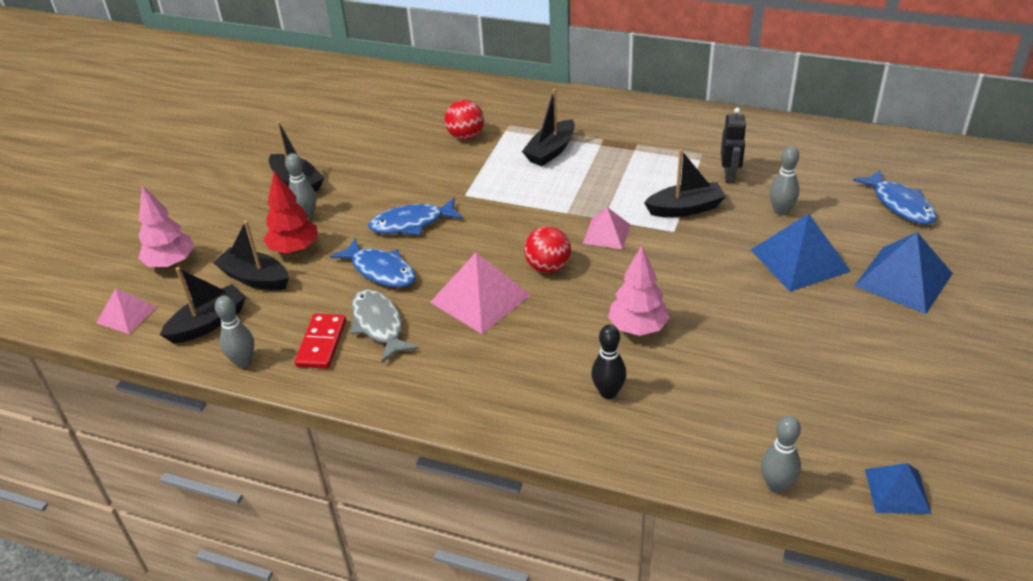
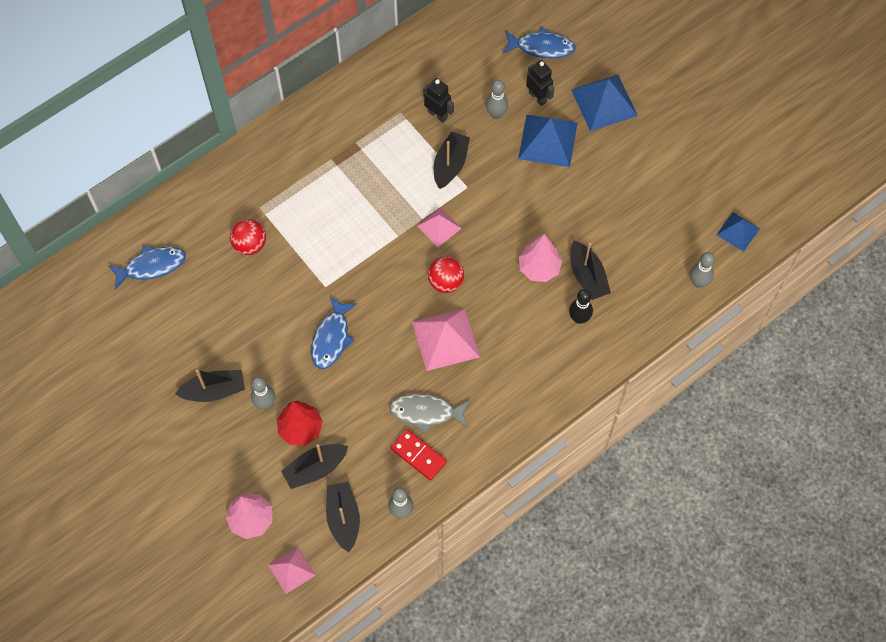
camera: 60 degrees left, 25 degrees up
(381, 270) = (370, 384): blue fish -> blue fish (151, 266)
(550, 151) = (318, 201): black boat -> black boat (587, 276)
(840, 229) = (538, 97): none -> black robot

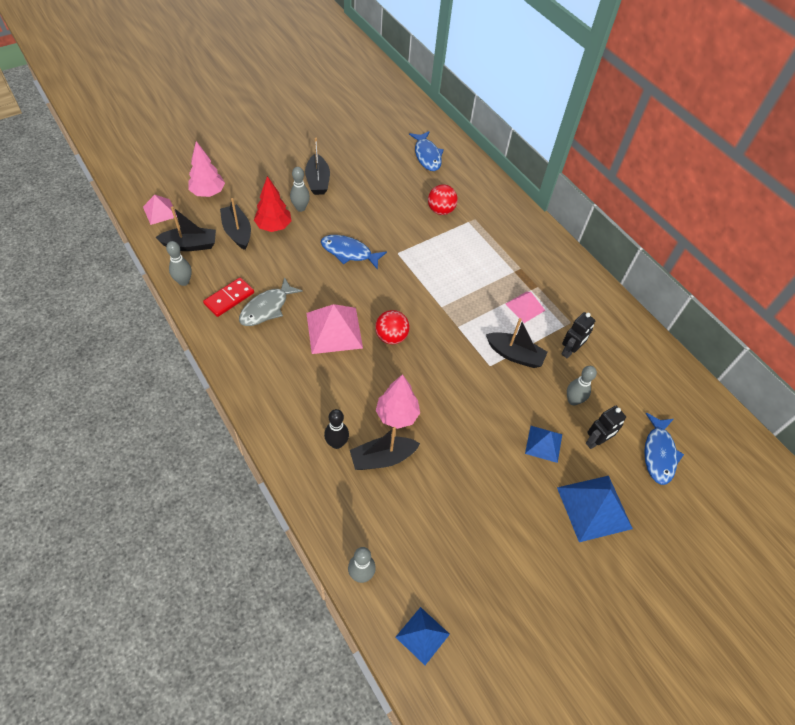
camera: 90 degrees right, 10 degrees down
(426, 412) = (267, 308): grey fish -> grey fish turned 150 degrees counterclockwise
(439, 227) = (448, 338): pink pyramid -> pink pyramid (525, 307)
(548, 140) = (543, 444): blue pyramid -> blue pyramid, size x0.60

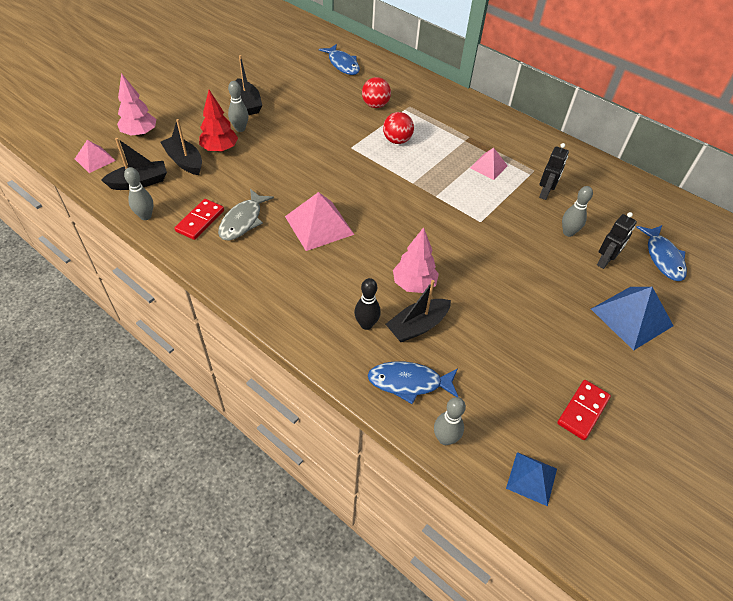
camera: 15 degrees left, 5 degrees down
(349, 252) = (304, 156): blue fish -> blue fish (409, 383)
(391, 337) = (377, 218): red ball -> red ball (397, 140)
(500, 587) = (582, 410): none -> red domino
(514, 355) = (498, 207): black boat -> none
(543, 444) = (560, 275): blue pyramid -> none

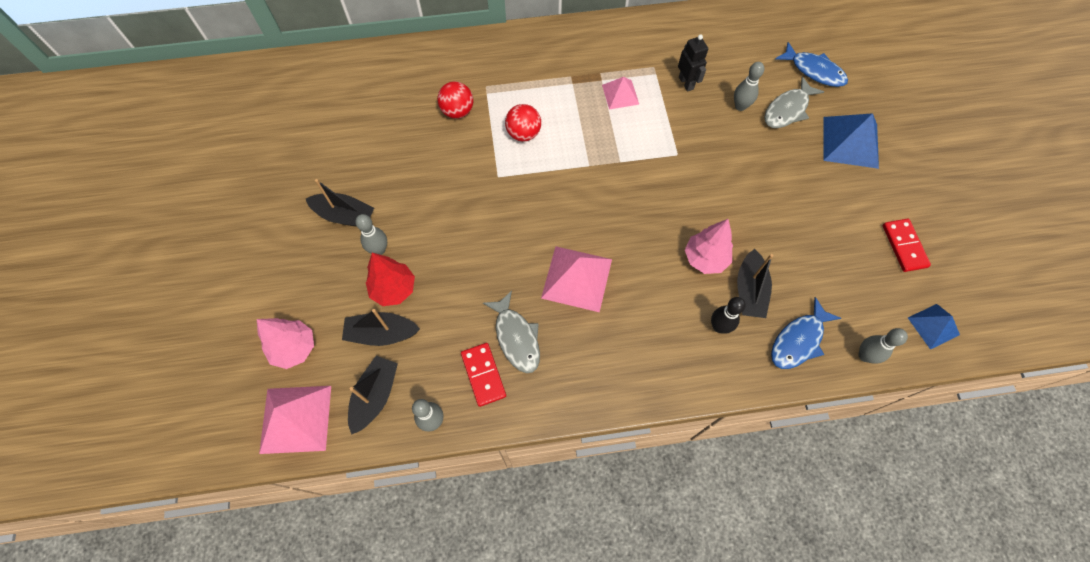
camera: 45 degrees left, 15 degrees up
(95, 159) = (296, 418): pink pyramid -> pink pyramid, size x1.67
(342, 64) = (367, 89): blue fish -> none
(605, 261) = (788, 110): black robot -> grey fish

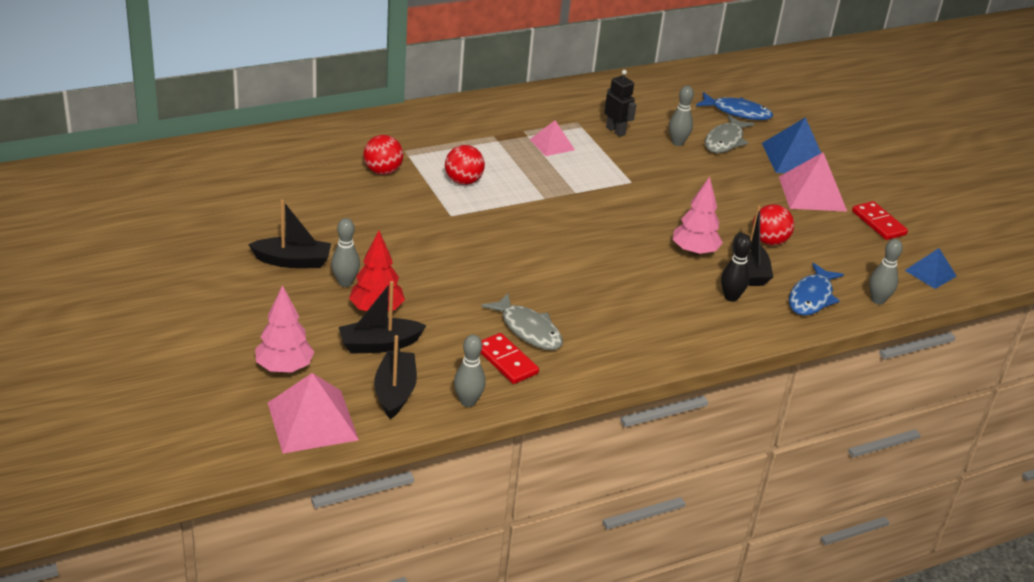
camera: 20 degrees left, 30 degrees down
(577, 278) = (571, 280): pink pyramid -> pink pyramid (812, 193)
(783, 255) = (769, 241): none -> red ball

